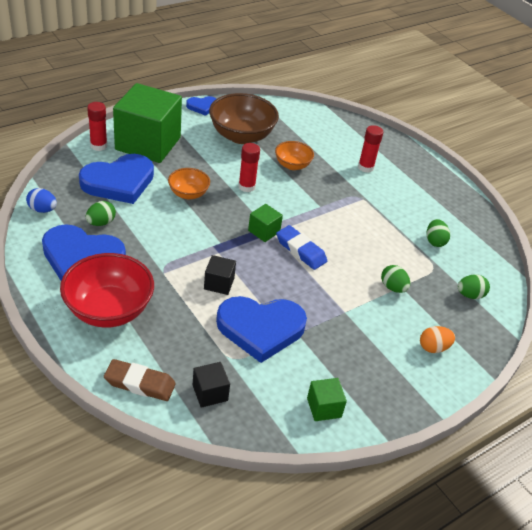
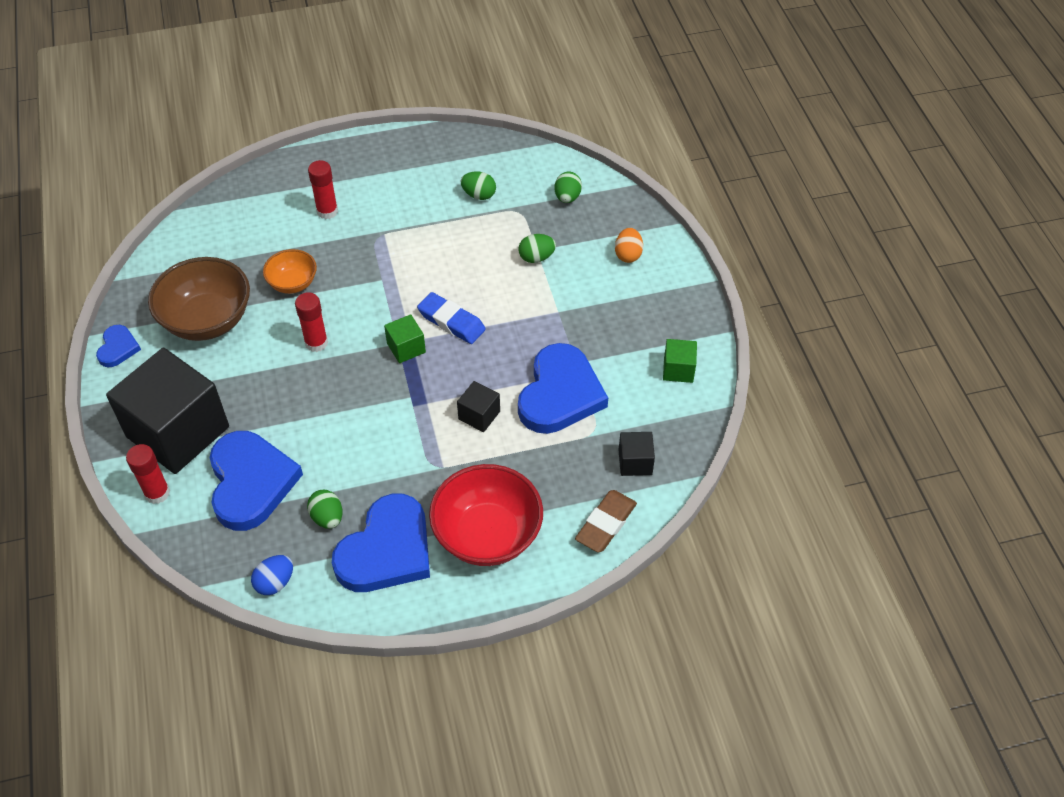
camera: 65 degrees left, 10 degrees up
(148, 143) = (178, 432): green cube -> black cube
(188, 194) = (306, 409): orange bowl -> none
(301, 250) = (451, 321): blue eraser -> blue eraser turned 60 degrees clockwise

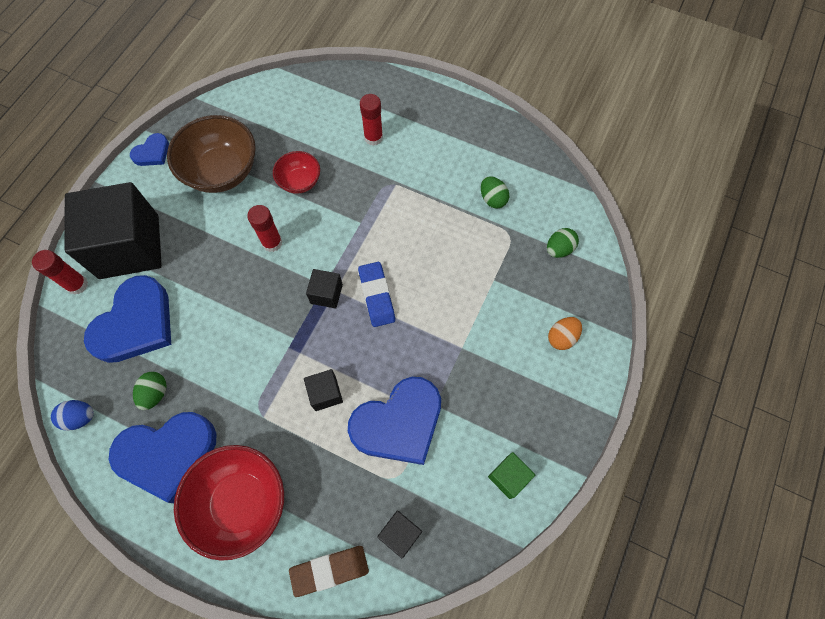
camera: 40 degrees right, 15 degrees up
(293, 283) = (299, 181): orange bowl -> red bowl
(406, 348) = (326, 294): green cube -> black cube
(536, 257) = (487, 286): green egg -> none

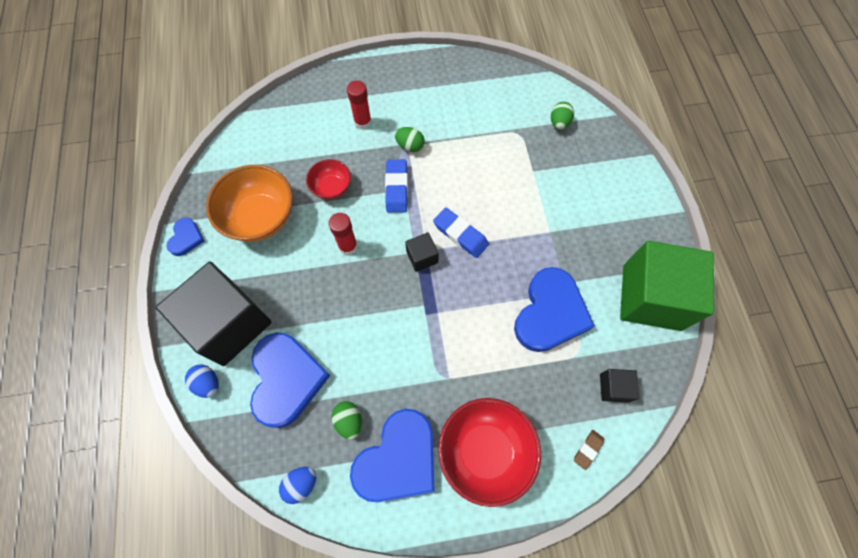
camera: 35 degrees left, 0 degrees up
(77, 285) = (208, 383): red glue stick -> blue egg
(222, 171) = (260, 217): brown bowl -> orange bowl
(325, 393) = (481, 328): black cube -> none
(330, 570) = (588, 449): brown eraser -> brown eraser, size x0.58
(354, 217) = (396, 188): none -> blue eraser
(492, 199) = (486, 116): green egg -> green egg (410, 146)
(508, 477) = (651, 297): green cube -> green cube, size x2.37
(562, 337) = (609, 181): orange egg -> none

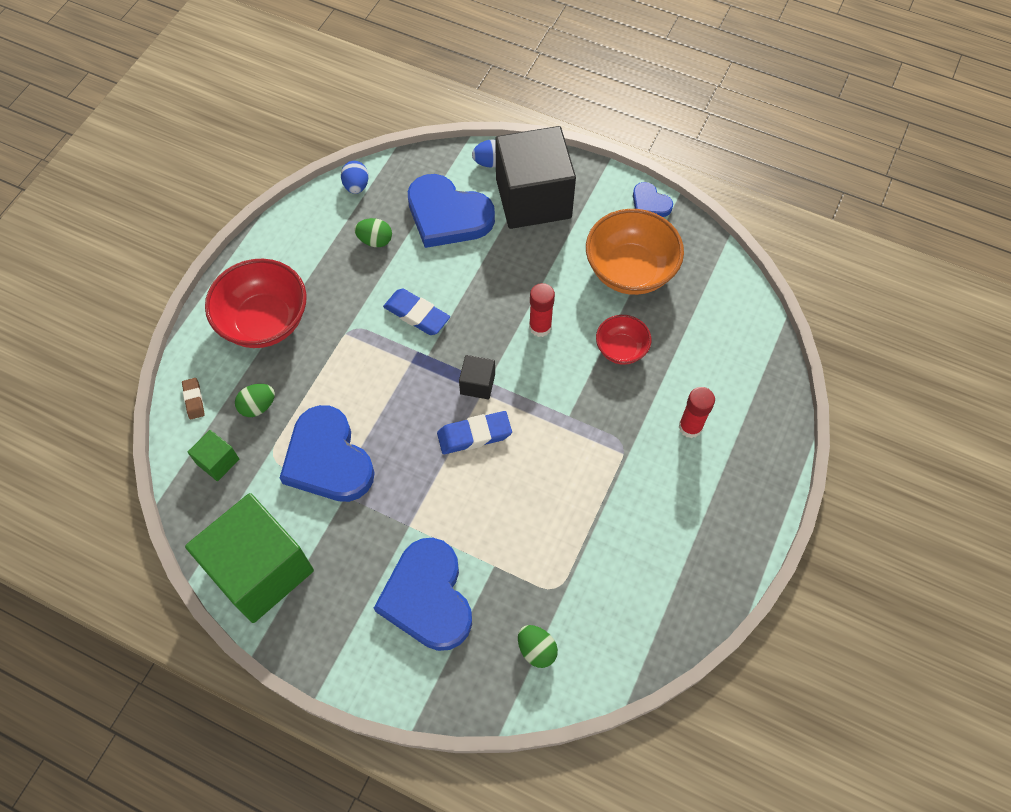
camera: 125 degrees right, 5 degrees down
(396, 188) = (575, 409): blue eraser -> blue eraser (416, 315)
(398, 459) = (316, 257): blue heart -> blue heart (428, 597)
(410, 146) = (622, 456): green egg -> green egg (258, 406)
(614, 388) = (218, 461): black cube -> green cube

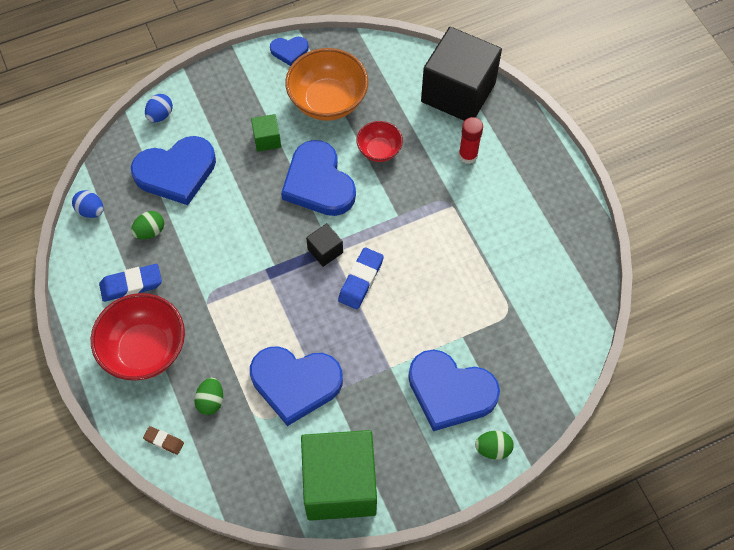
camera: 50 degrees left, 0 degrees up
(218, 461) = (230, 457): green cube -> green cube (267, 139)
(416, 315) = (236, 249): blue eraser -> blue eraser (131, 285)
(533, 198) = (216, 112): black cube -> black cube (458, 92)
(536, 649) = (538, 353): green egg -> green egg (493, 449)
(540, 327) = (318, 183): red glue stick -> blue heart

